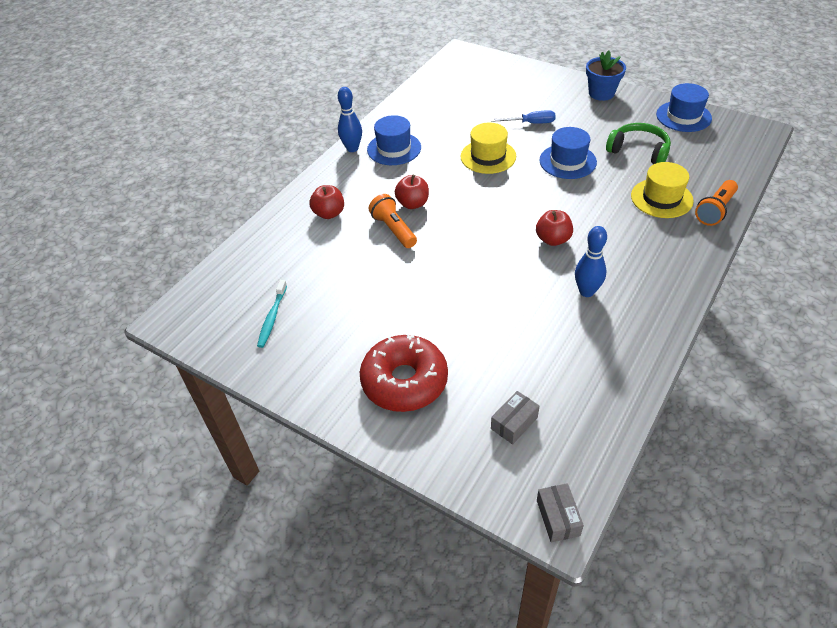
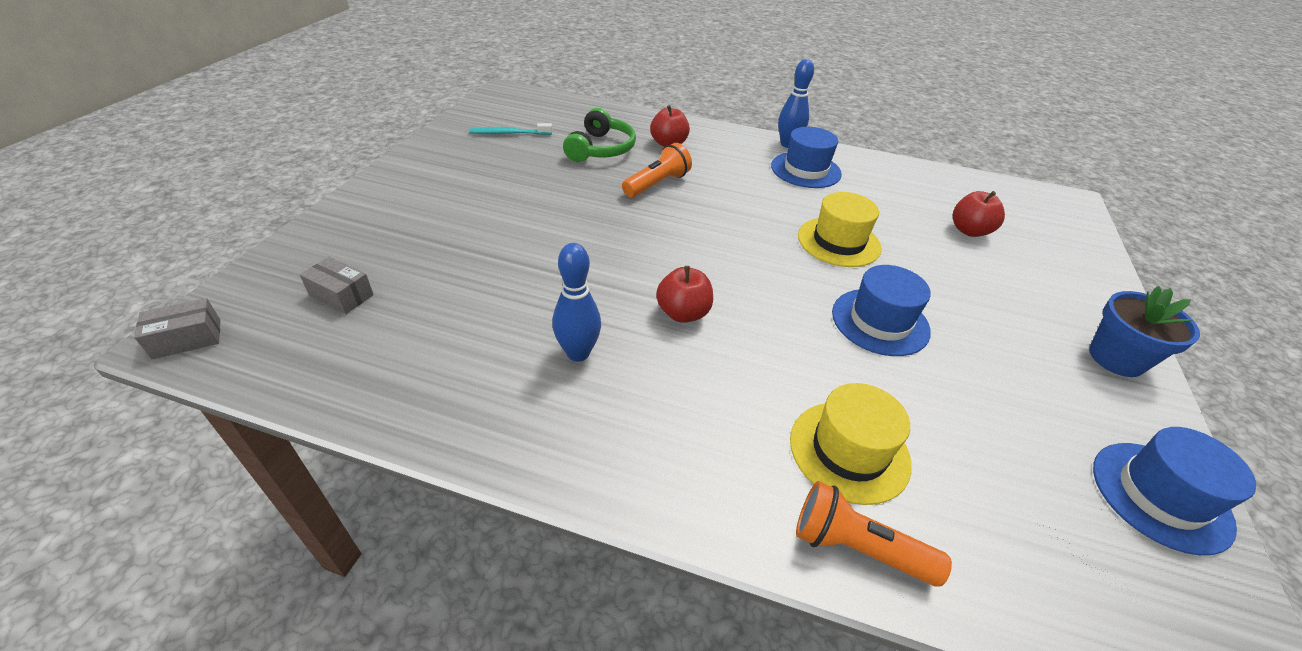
camera: 70 degrees right, 5 degrees down
(404, 381) = (419, 213): red donut -> none
(413, 204) = (708, 192): red apple -> red apple (969, 231)
(530, 123) = (950, 277): blue screwdriver -> none
(638, 151) = (975, 415): green headphones -> green headphones (600, 149)

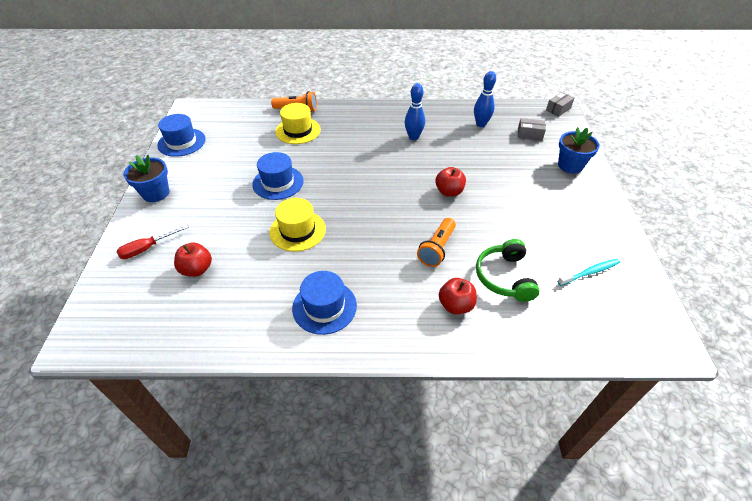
camera: 165 degrees right, 5 degrees up
(360, 227) = (570, 165): none -> blue flower pot
(683, 313) = (377, 163): red apple -> red apple (449, 192)
(787, 144) = (345, 346): blue bowling pin -> blue bowling pin (481, 124)
(1058, 269) = (147, 248): none -> red screwdriver

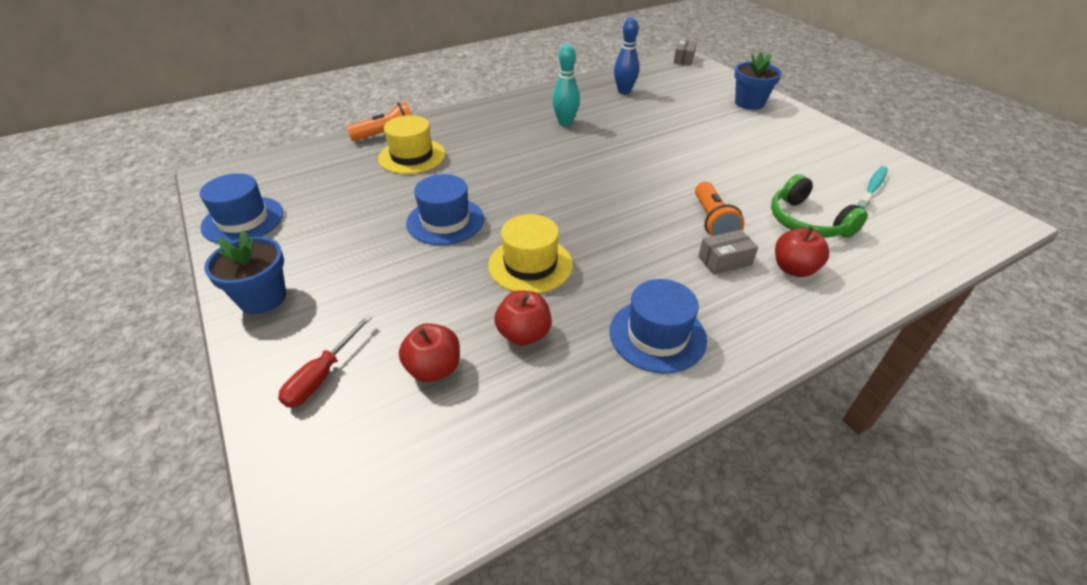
camera: 30 degrees left, 5 degrees down
(413, 137) = (565, 123): blue bowling pin -> turquoise bowling pin
(449, 192) = (662, 163): red apple -> red apple (524, 334)
(529, 134) = (682, 87): grey box -> grey box (724, 261)

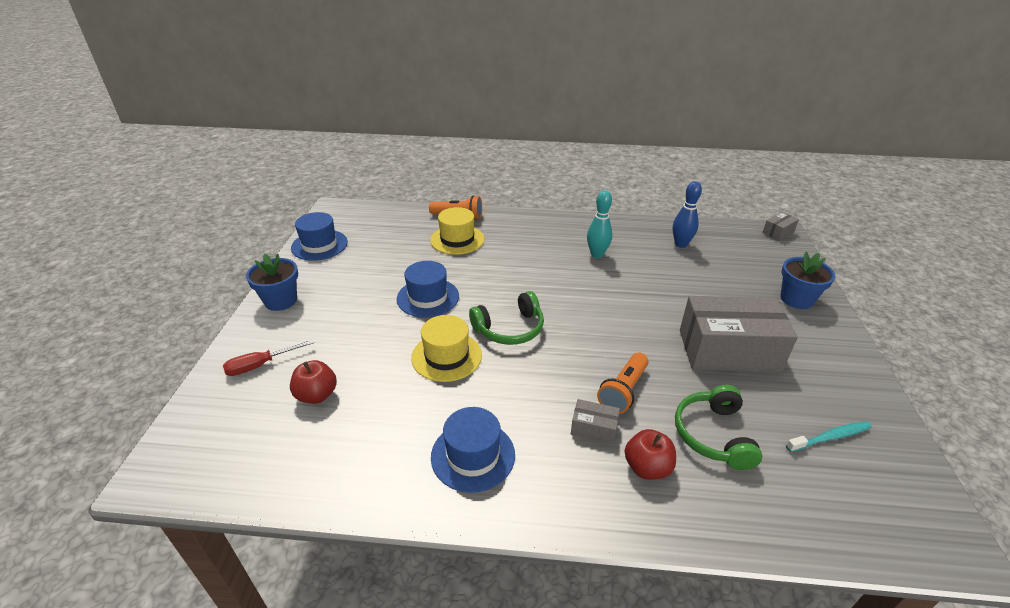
camera: 35 degrees right, 5 degrees down
(524, 334) = (389, 403): red apple -> none
(561, 214) = (510, 329): none -> green headphones
(748, 157) = (728, 350): none -> grey box

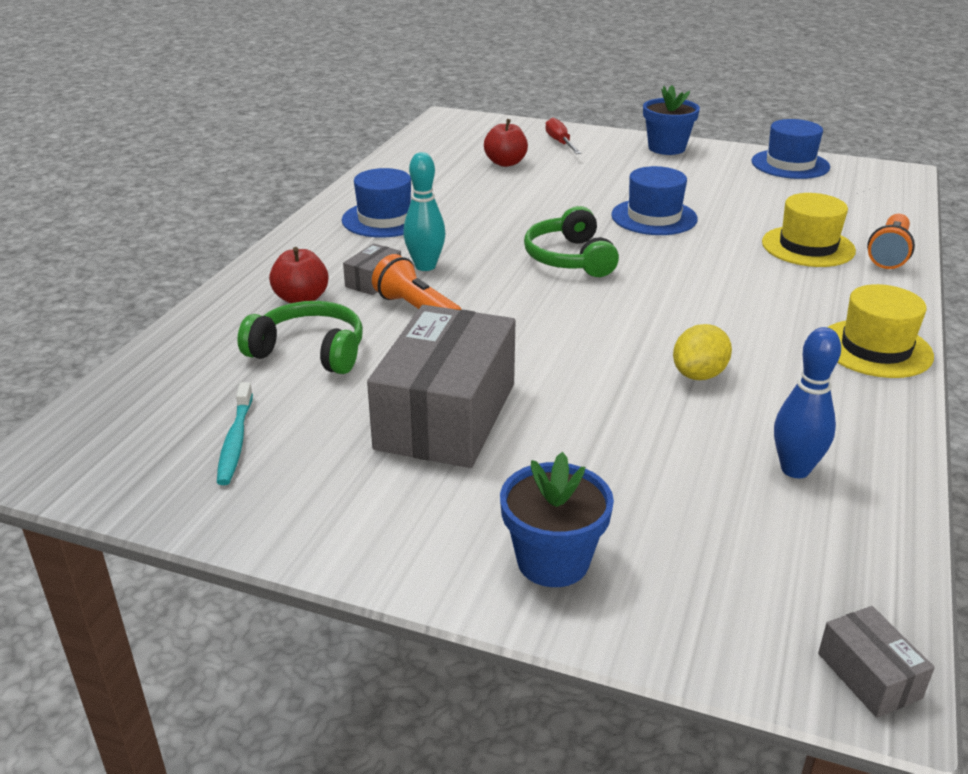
camera: 105 degrees right, 5 degrees down
(446, 356) = (534, 219): yellow hat -> yellow hat (875, 349)
(597, 254) = (756, 358): turquoise bowling pin -> turquoise bowling pin (425, 266)
(624, 270) = (699, 375): none -> yellow lemon

